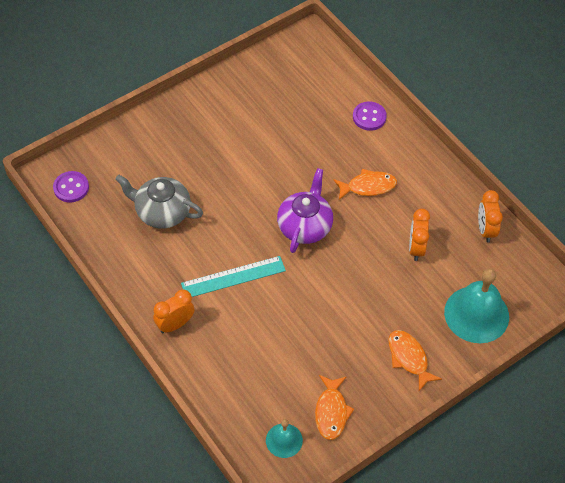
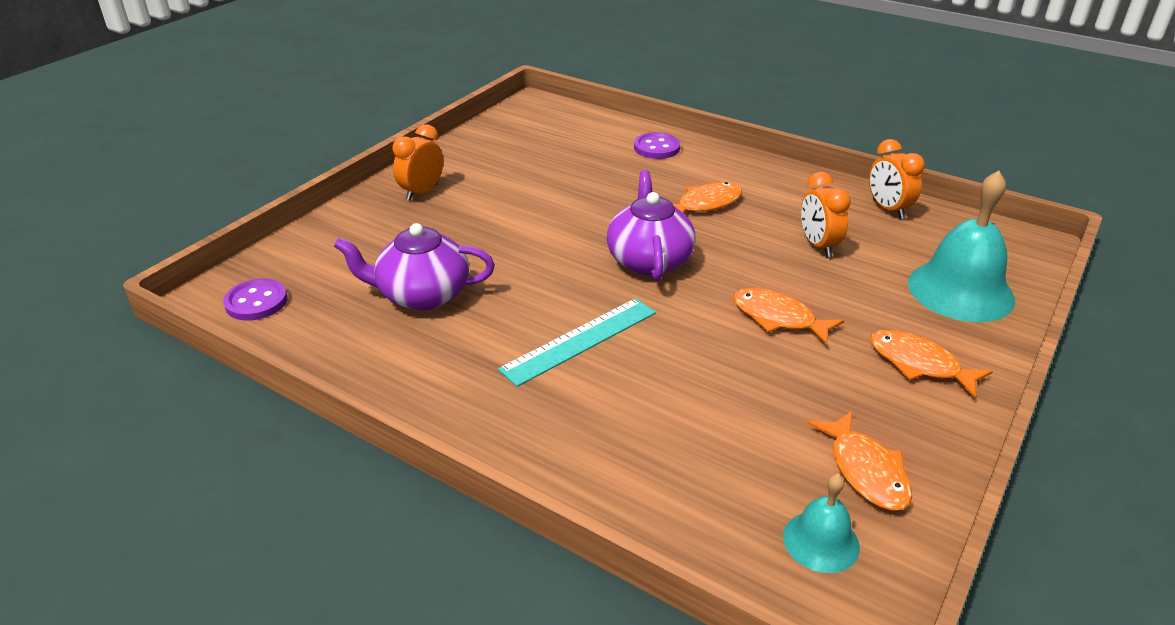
camera: 20 degrees left, 20 degrees down
(162, 212) = (422, 295): grey teapot -> purple teapot
(175, 324) = (517, 426): orange clock -> orange clock (422, 192)
(352, 298) = (778, 318): none -> orange fish

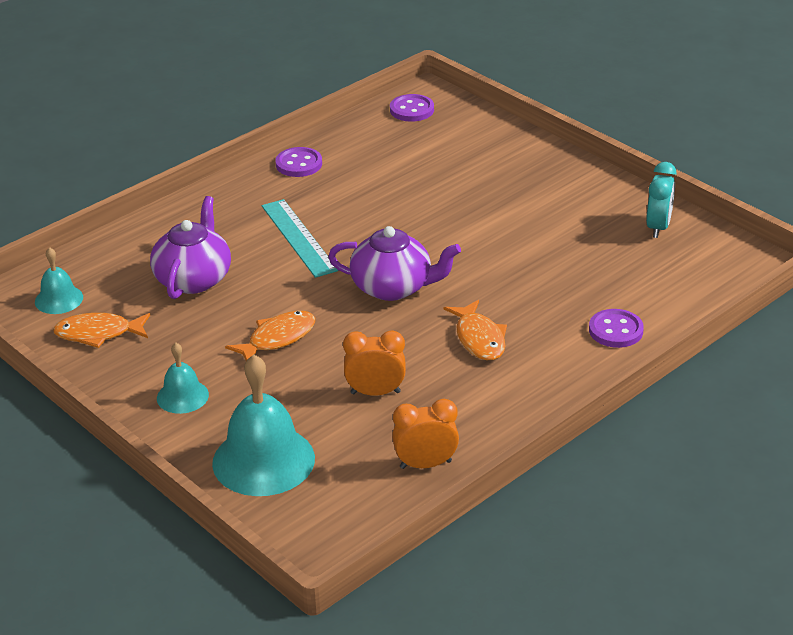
camera: 105 degrees right, 0 degrees up
(403, 374) = (299, 164): none -> purple button
(422, 192) = (556, 181): orange clock -> none
(422, 295) = (390, 175): purple teapot -> purple teapot (193, 279)
(495, 140) = (658, 227): none -> turquoise clock
(919, 364) = (182, 396): orange fish -> turquoise bell

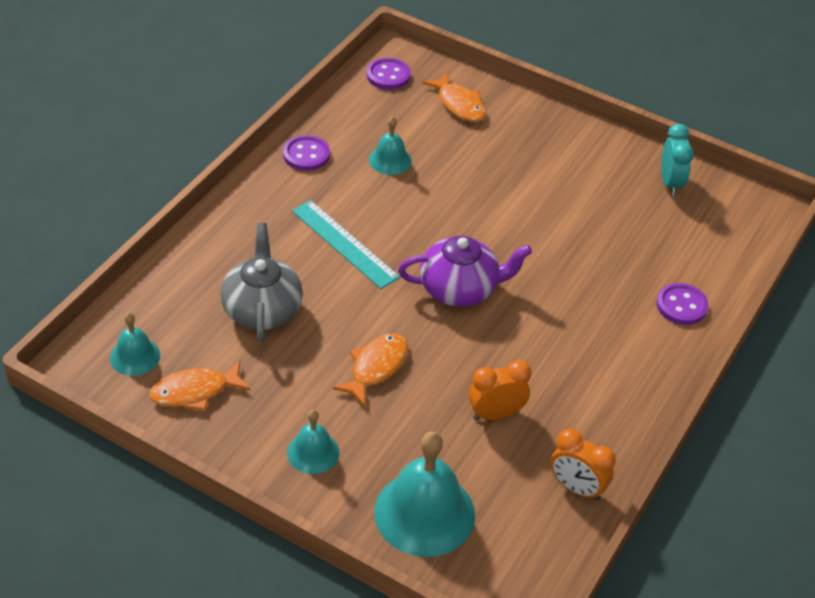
camera: 20 degrees left, 10 degrees up
(193, 279) = (262, 309): purple teapot -> grey teapot
(378, 177) = (390, 160): none -> turquoise bell
(425, 464) = (576, 488): orange clock -> orange clock turned 120 degrees counterclockwise
(479, 338) = (564, 335): orange fish -> orange fish (459, 104)

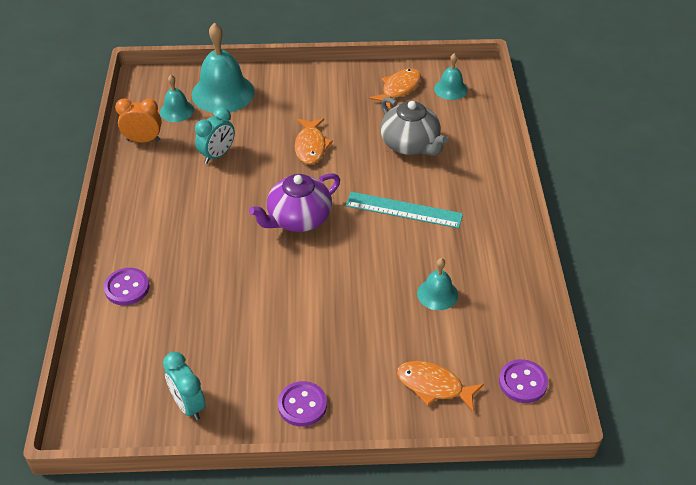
camera: 150 degrees right, 0 degrees up
(306, 155) = (501, 263): purple button -> purple button (302, 405)
(313, 452) = (306, 91): turquoise bell -> turquoise bell (177, 111)
(496, 414) = (217, 155): orange clock -> turquoise clock

